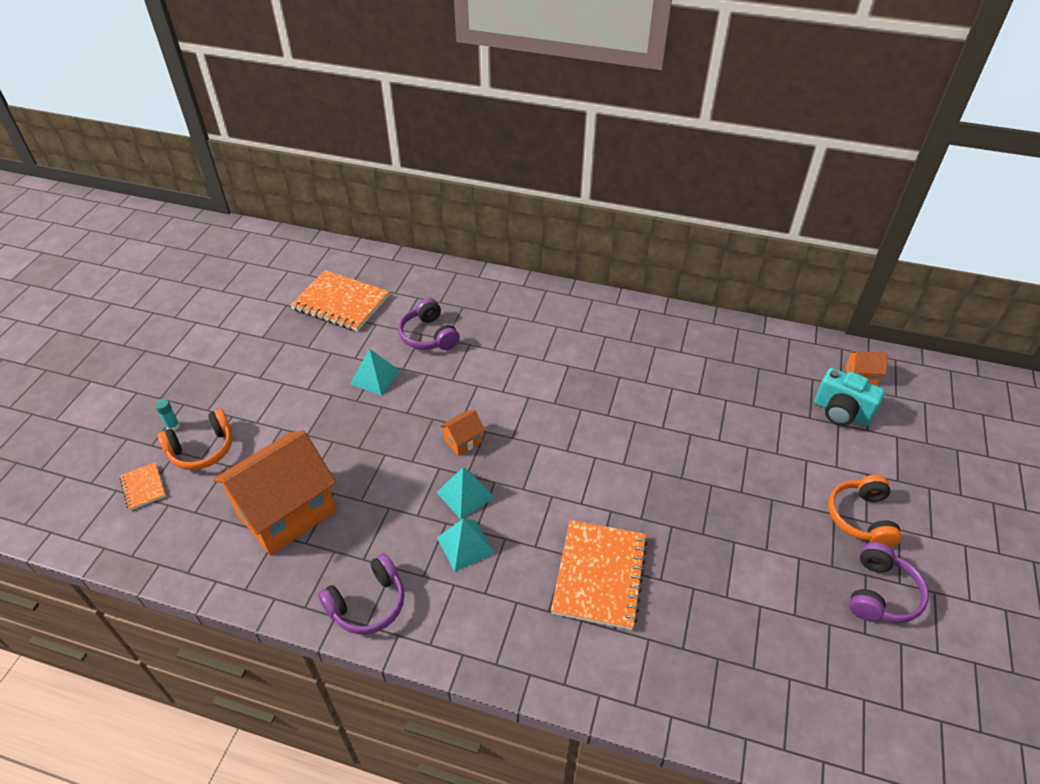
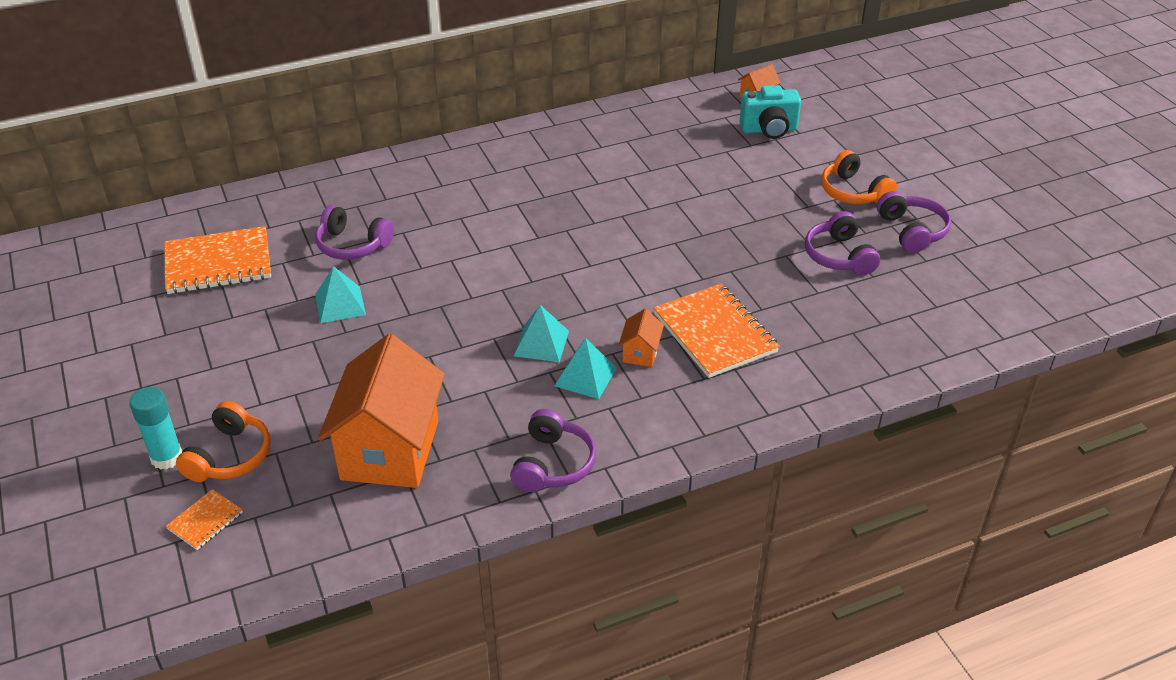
camera: 40 degrees left, 5 degrees down
(143, 487) = (205, 521): orange notebook -> orange notebook turned 75 degrees counterclockwise
(173, 426) = (167, 457): turquoise glue stick -> turquoise glue stick, size x1.85
(463, 441) = (491, 307): orange house -> orange house (640, 353)
(782, 573) = (839, 256): none -> purple headphones

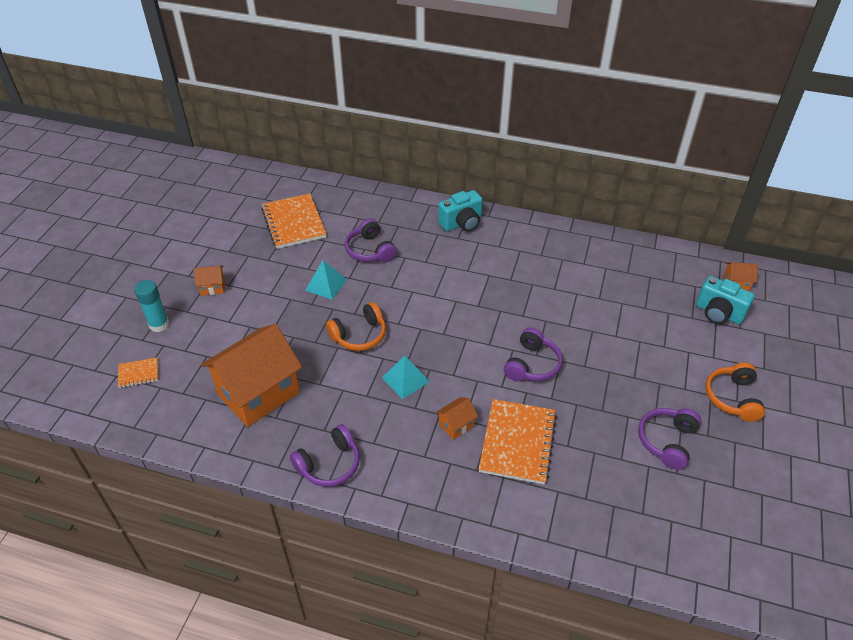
camera: 40 degrees right, 5 degrees up
(192, 381) = (213, 287): none -> orange house
(218, 263) = (294, 223): orange notebook -> orange notebook turned 45 degrees clockwise
(230, 456) = (185, 343): orange headphones -> orange headphones (359, 335)
(429, 169) = (462, 223): none -> turquoise camera
(585, 376) = (407, 419): turquoise pyramid -> none
(912, 231) = (747, 456): purple headphones -> purple headphones (532, 364)

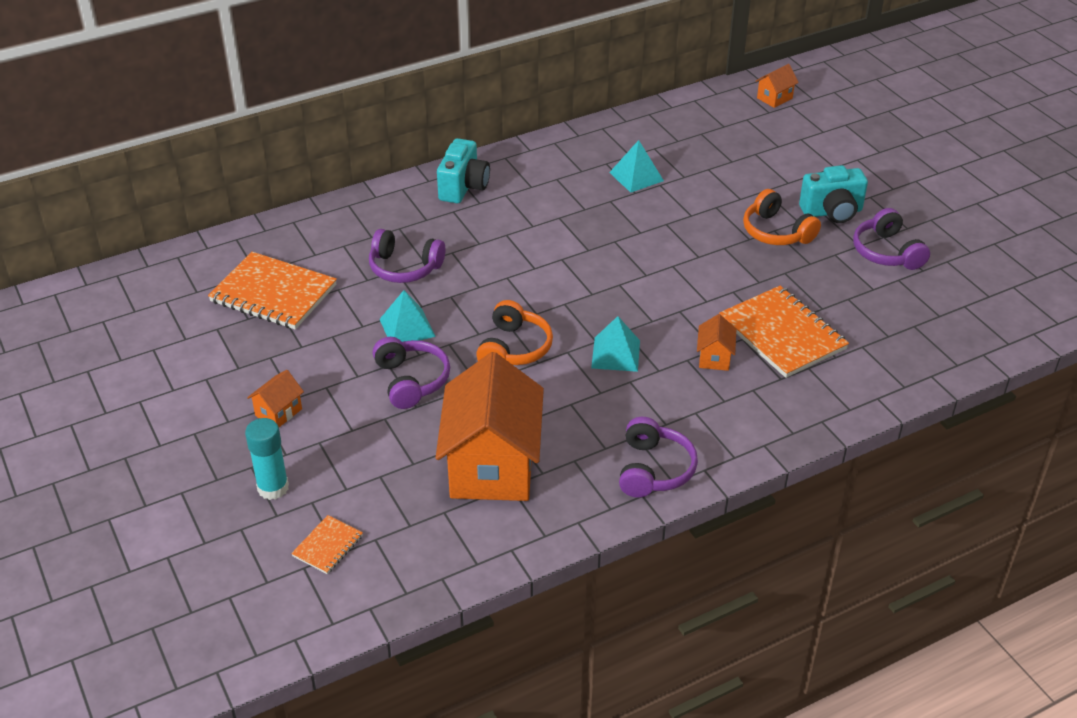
camera: 45 degrees left, 5 degrees down
(532, 364) = (706, 266): purple headphones -> purple headphones (411, 381)
(569, 279) = (636, 176): none -> turquoise pyramid
(718, 313) = (793, 130): turquoise camera -> turquoise camera (832, 212)
(732, 398) = (887, 188): orange headphones -> orange headphones (776, 232)

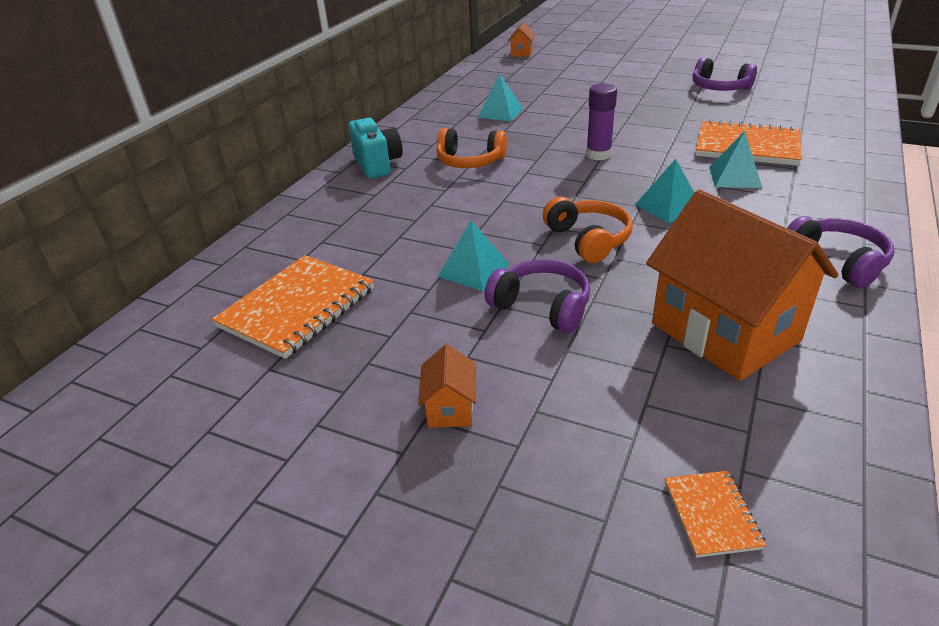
camera: 35 degrees left, 5 degrees down
(273, 294) = (297, 308): orange notebook -> orange notebook turned 45 degrees counterclockwise
(273, 488) = (556, 492): turquoise glue stick -> none
(404, 268) = (405, 231): purple headphones -> none
(644, 272) = (598, 155): none -> purple glue stick
(714, 358) = (734, 177): orange house -> turquoise pyramid
(776, 232) = (640, 103): orange headphones -> orange headphones (470, 161)
(832, 212) = (653, 84): turquoise camera -> none

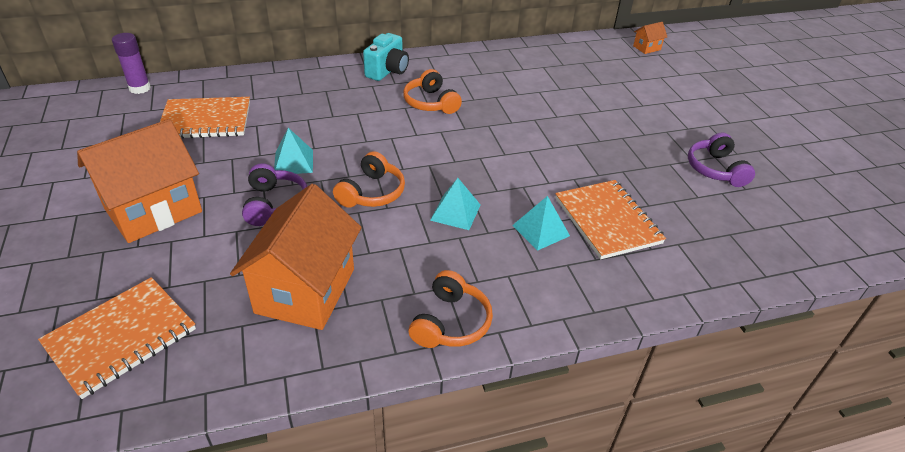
camera: 45 degrees right, 5 degrees up
(450, 408) = (153, 210): orange house -> orange house, size x2.42
(500, 112) = (522, 83): turquoise pyramid -> none
(598, 155) = (504, 152): purple glue stick -> purple glue stick (140, 88)
(711, 514) = (121, 337): orange notebook -> orange notebook, size x2.09
(837, 261) = (451, 322): purple headphones -> orange headphones

